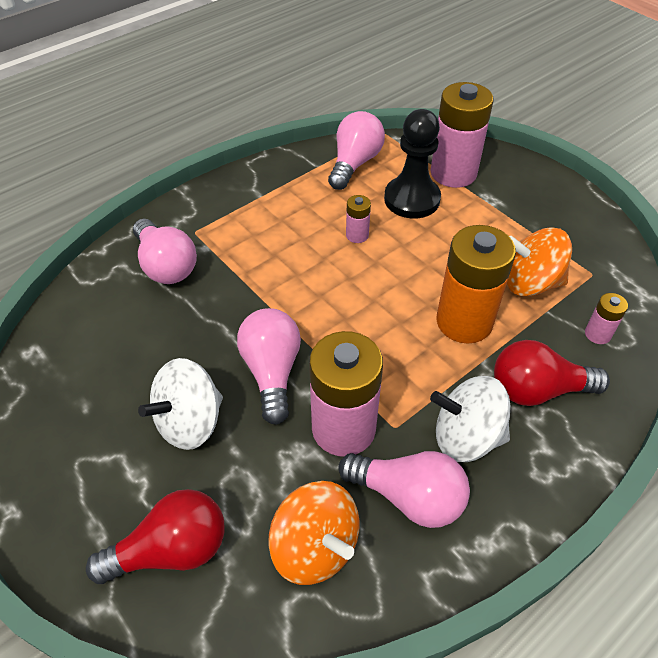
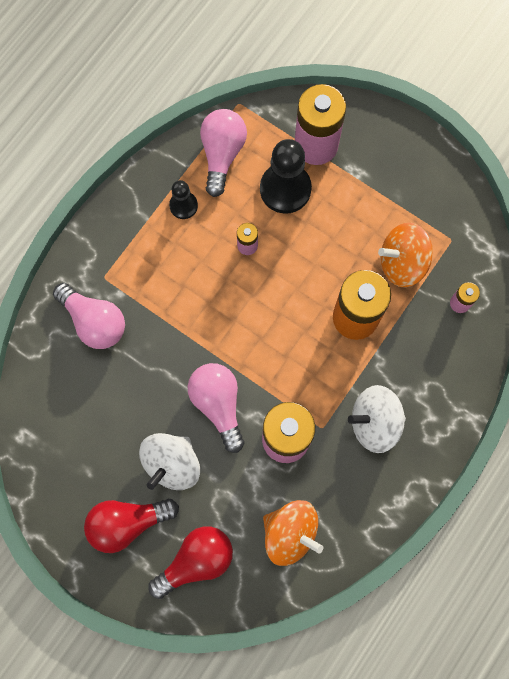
camera: 15 degrees left, 25 degrees up
(301, 193) = (183, 205): none -> black pawn
(408, 497) = (343, 480): pink light bulb -> none
(537, 390) = (420, 368): red light bulb -> red light bulb (127, 523)

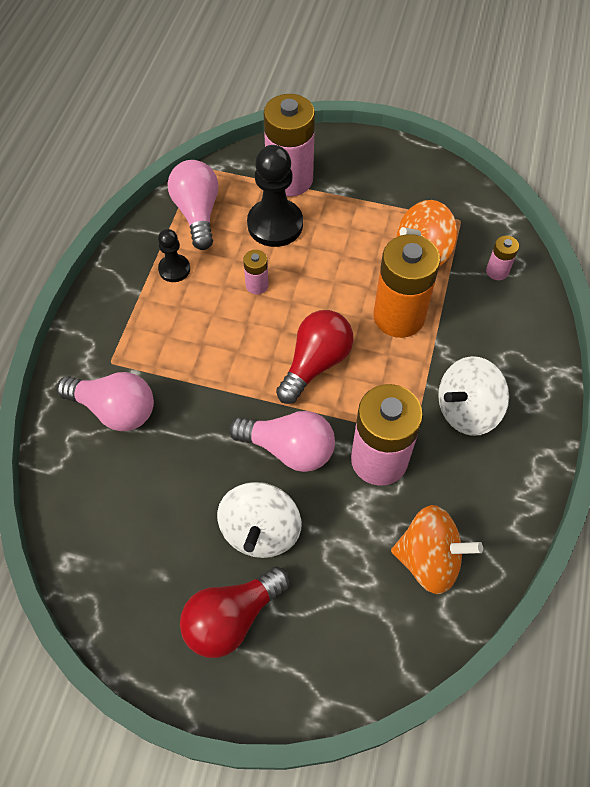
camera: 20 degrees left, 15 degrees down
(196, 561) = (333, 632): red light bulb -> red light bulb (315, 363)
(218, 404) = (288, 449): pink light bulb -> pink light bulb turned 150 degrees clockwise

